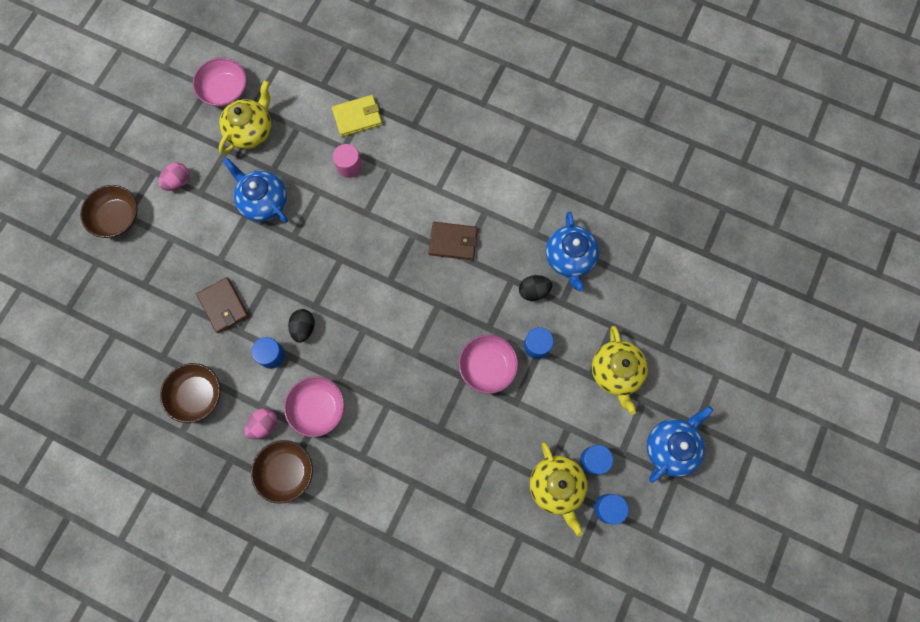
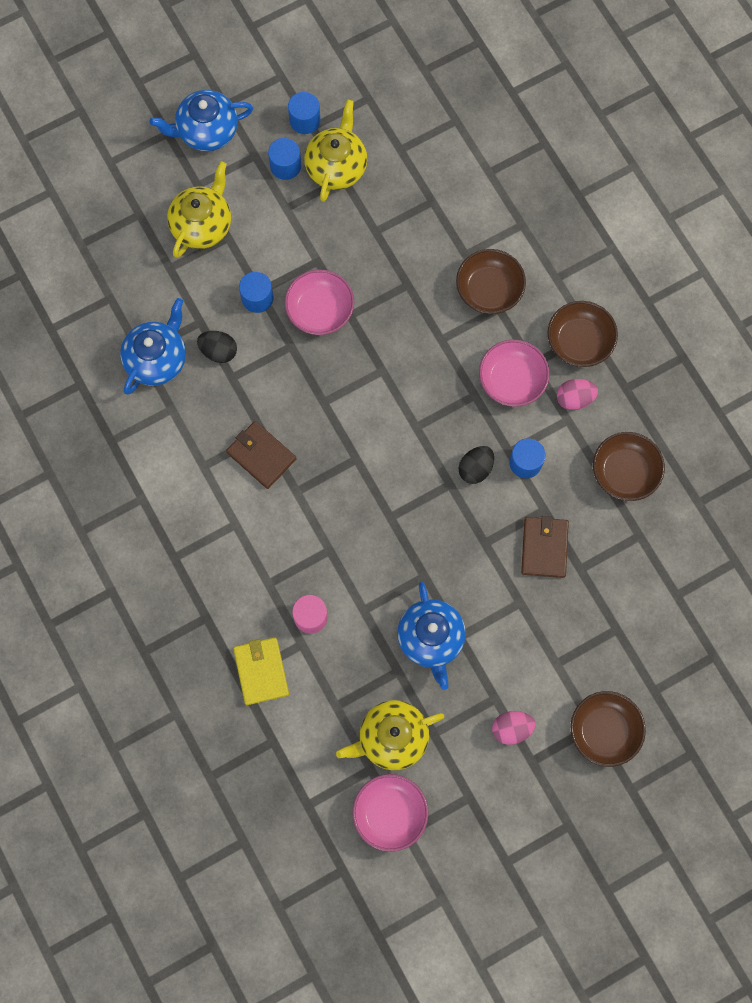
camera: 145 degrees left, 0 degrees up
(357, 117) = (261, 671): yellow wallet -> yellow wallet turned 60 degrees clockwise
(378, 466) = (489, 289): none -> brown bowl

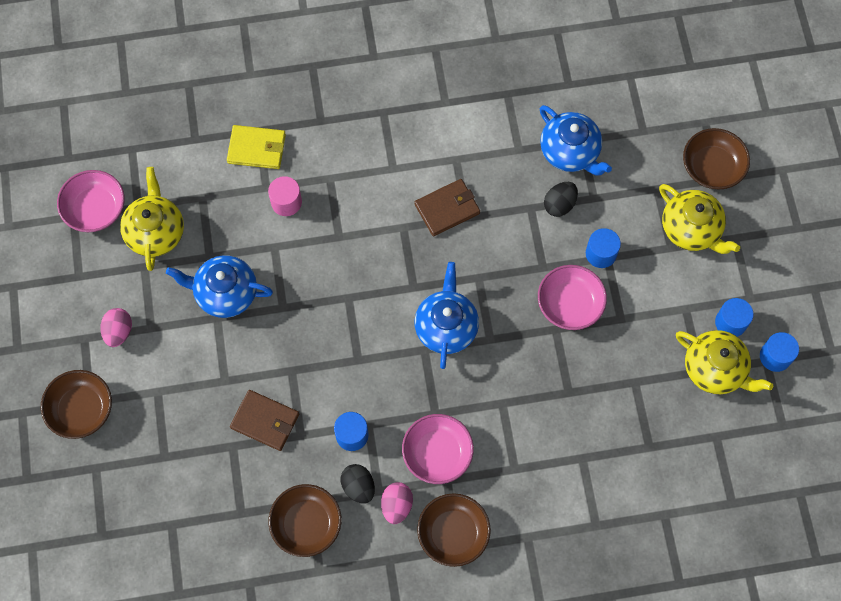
camera: 110 degrees right, 5 degrees down
(207, 131) = (790, 263): blue teapot -> blue teapot (446, 327)
(475, 469) = (363, 388): black egg -> black egg (358, 487)
(489, 289) = (537, 467): brown bowl -> brown bowl (712, 167)

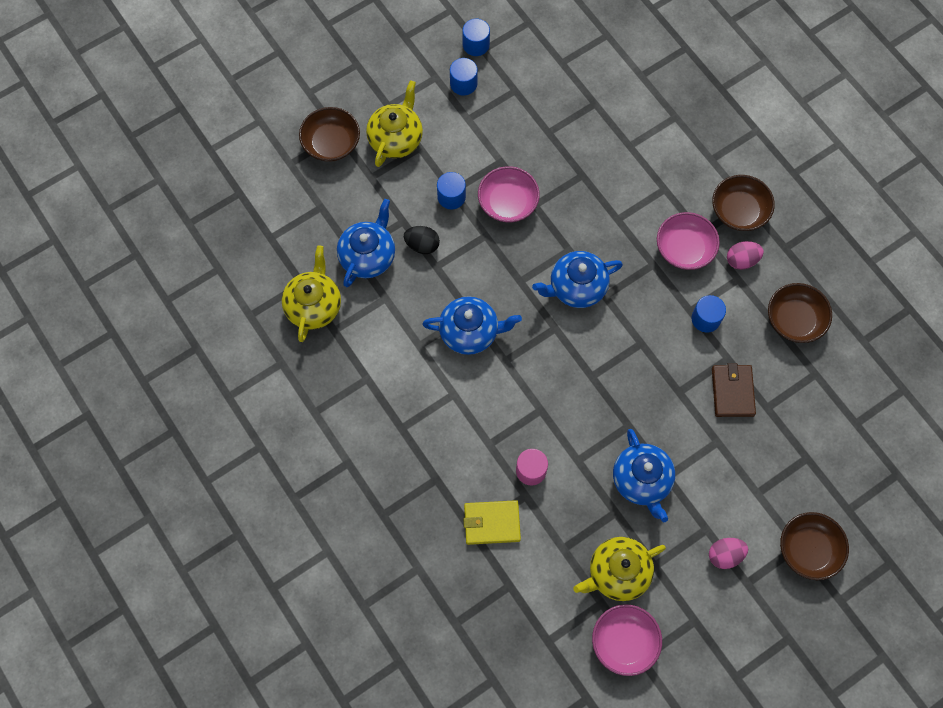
camera: 115 degrees left, 0 degrees up
(257, 148) = (491, 523): yellow wallet -> yellow wallet turned 75 degrees counterclockwise
(358, 487) = (743, 295): black egg -> none
(447, 209) = (470, 332): brown wallet -> blue teapot
(715, 369) = (508, 81): yellow teapot -> yellow teapot (314, 306)

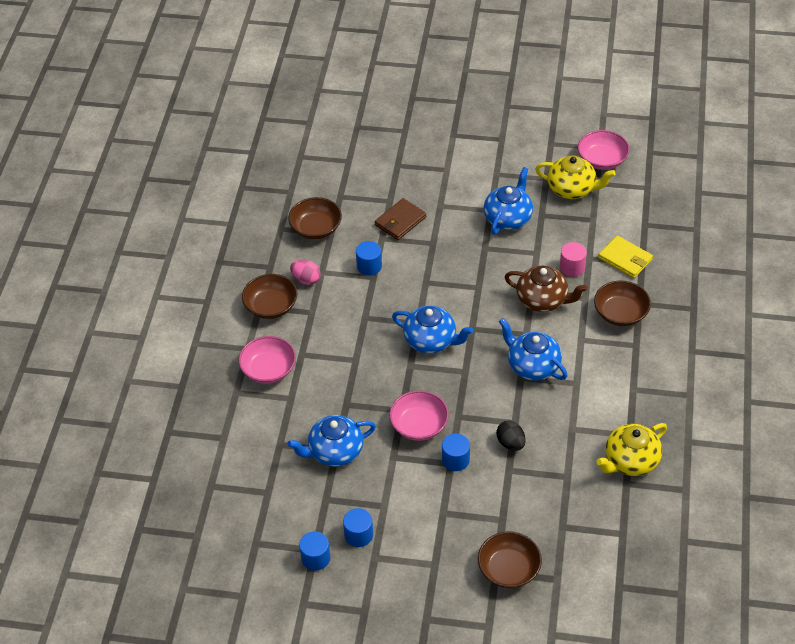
camera: 135 degrees left, 20 degrees down
(368, 256) = (558, 465): blue teapot -> blue teapot (335, 451)
(396, 139) = (454, 533): yellow teapot -> none
(523, 409) = (543, 300): none -> brown teapot
(684, 249) = (333, 311): pink bowl -> pink bowl (268, 369)
(725, 555) = (499, 157): pink egg -> none
(808, 549) = (449, 130): brown bowl -> brown bowl (620, 313)

